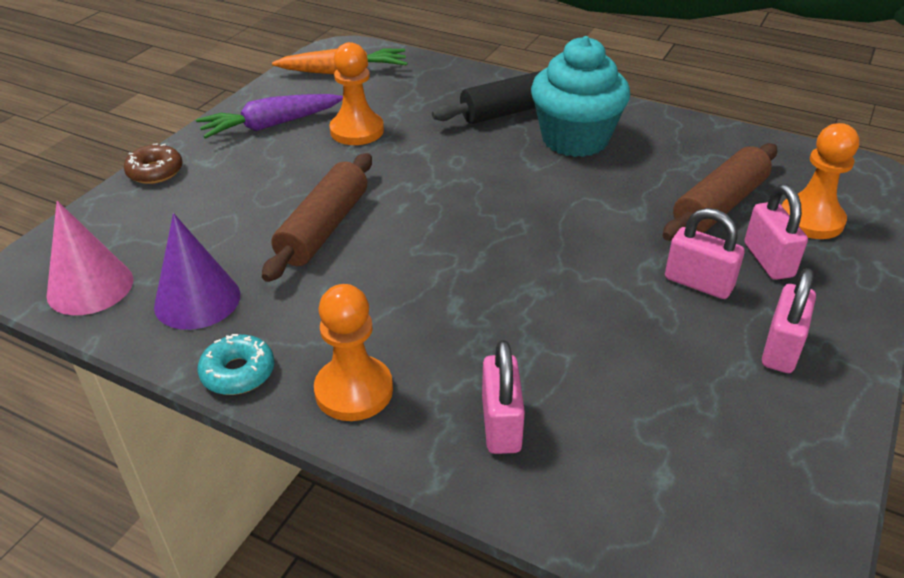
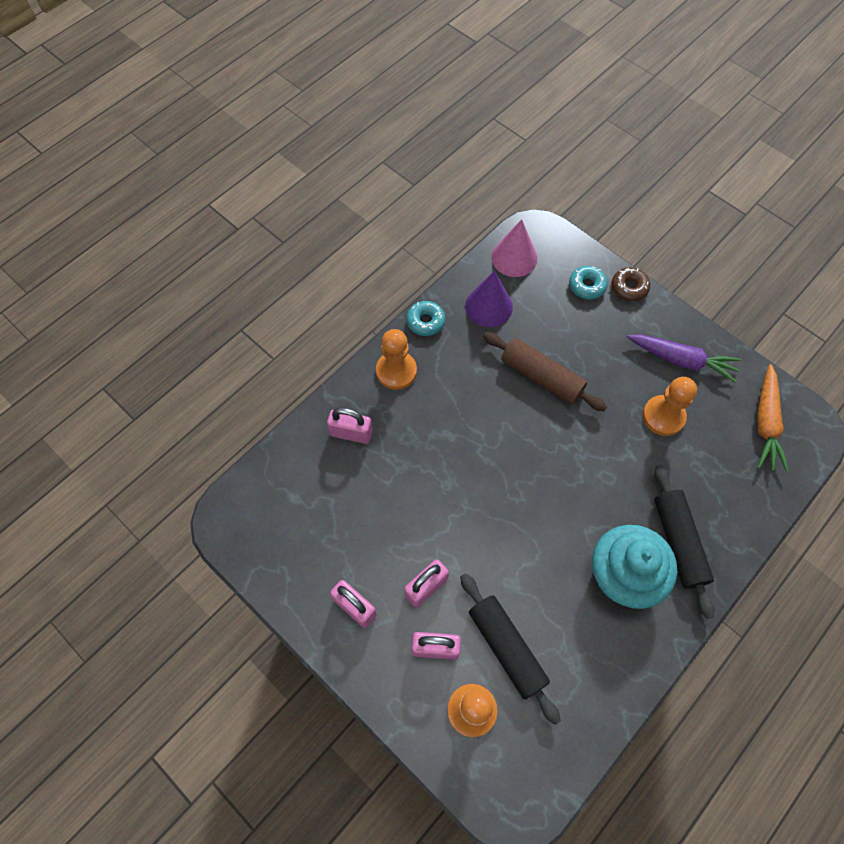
camera: 105 degrees right, 25 degrees up
(152, 207) = (587, 286): none -> turquoise donut
(271, 125) = (681, 360): purple carrot -> purple carrot turned 120 degrees clockwise
(719, 205) = (506, 648): brown rolling pin -> black rolling pin

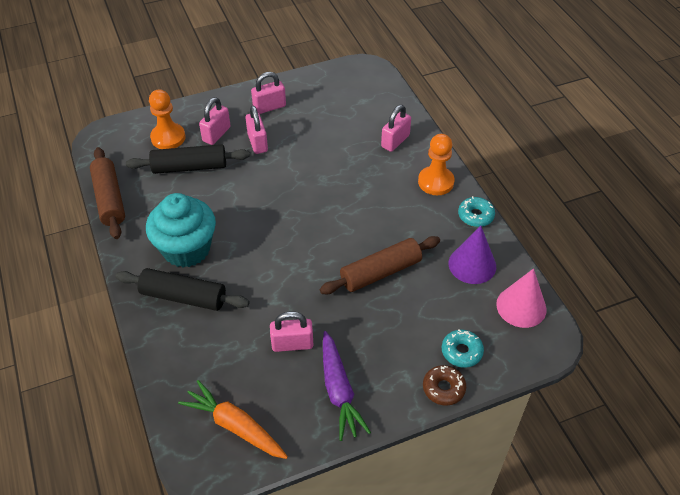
camera: 115 degrees right, 15 degrees down
(607, 716) = (109, 199): none -> brown rolling pin
(663, 416) = (292, 344): orange pawn -> pink padlock
(681, 360) = (339, 390): purple carrot -> purple carrot turned 60 degrees counterclockwise

